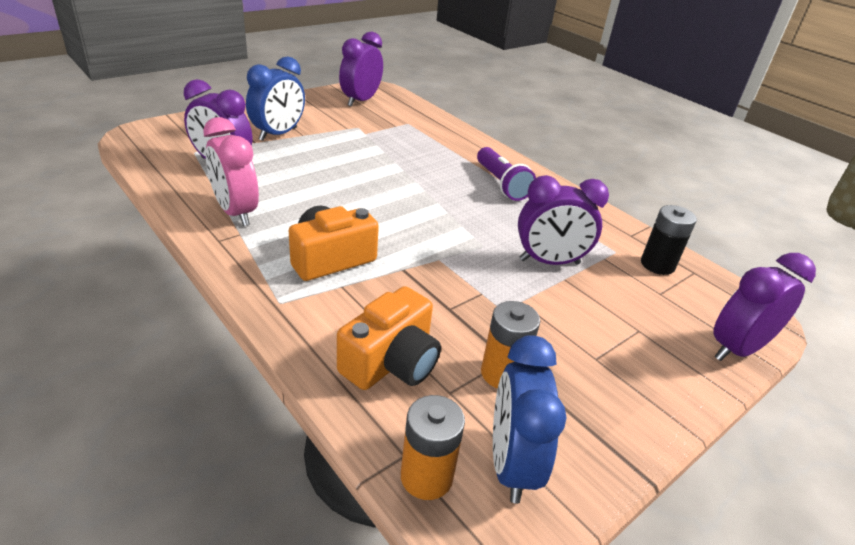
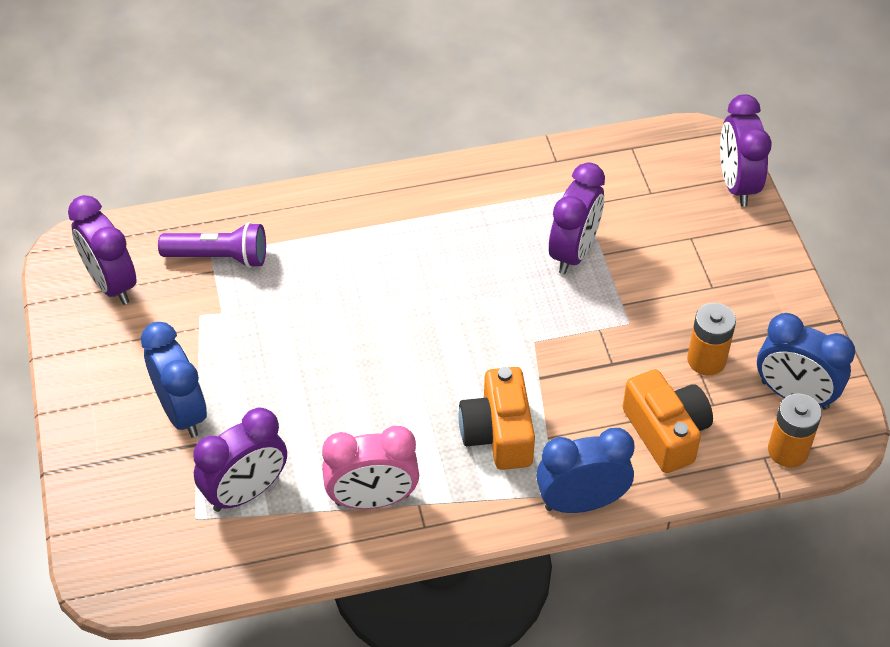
camera: 60 degrees left, 15 degrees up
(277, 321) = (581, 502): none -> blue clock
(501, 184) = (413, 223): purple flashlight -> purple flashlight (219, 257)
(657, 264) = (610, 169): black battery -> none

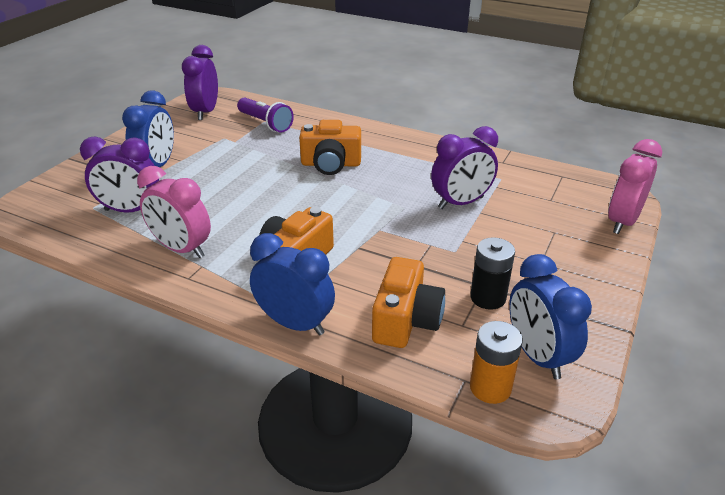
camera: 40 degrees right, 15 degrees down
(380, 279) = (331, 164): none -> orange camera
(706, 360) = (488, 297): orange battery -> black battery
(736, 184) = (622, 221): purple clock -> pink clock

